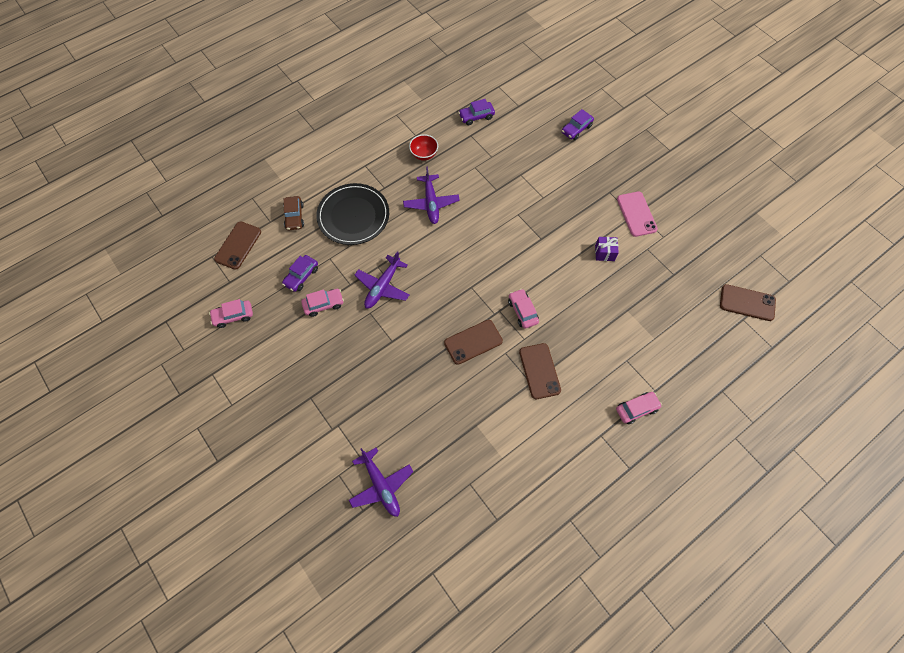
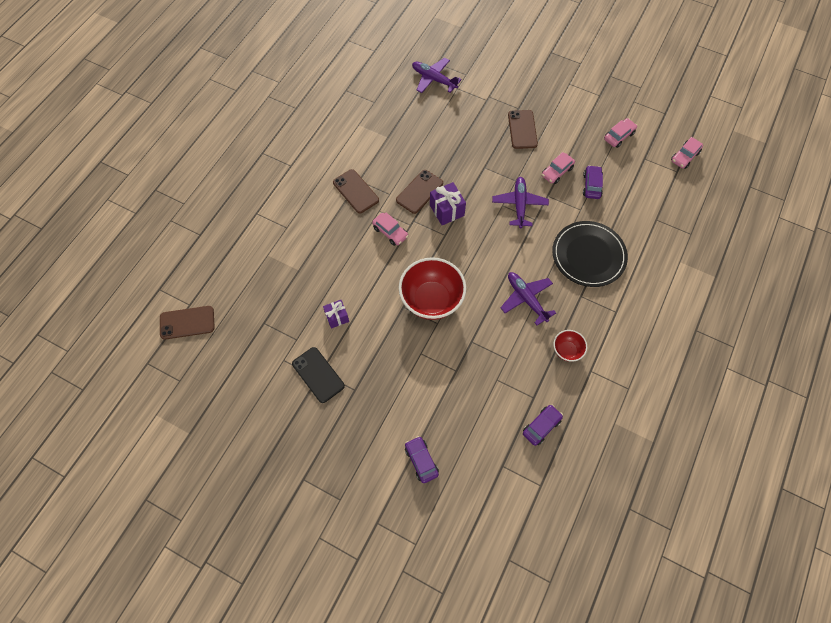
camera: 155 degrees right, 0 degrees up
(238, 245) = (664, 188): brown phone -> brown phone (522, 129)
(294, 217) = (639, 232): brown car -> none
(456, 310) = (447, 210): none -> purple gift
(513, 234) = (431, 300): none -> red bowl
(576, 129) = (421, 461): purple car -> purple car turned 45 degrees counterclockwise
(636, 214) = (318, 375): pink phone -> black phone
(636, 409) = (268, 194): pink car -> pink car (684, 157)

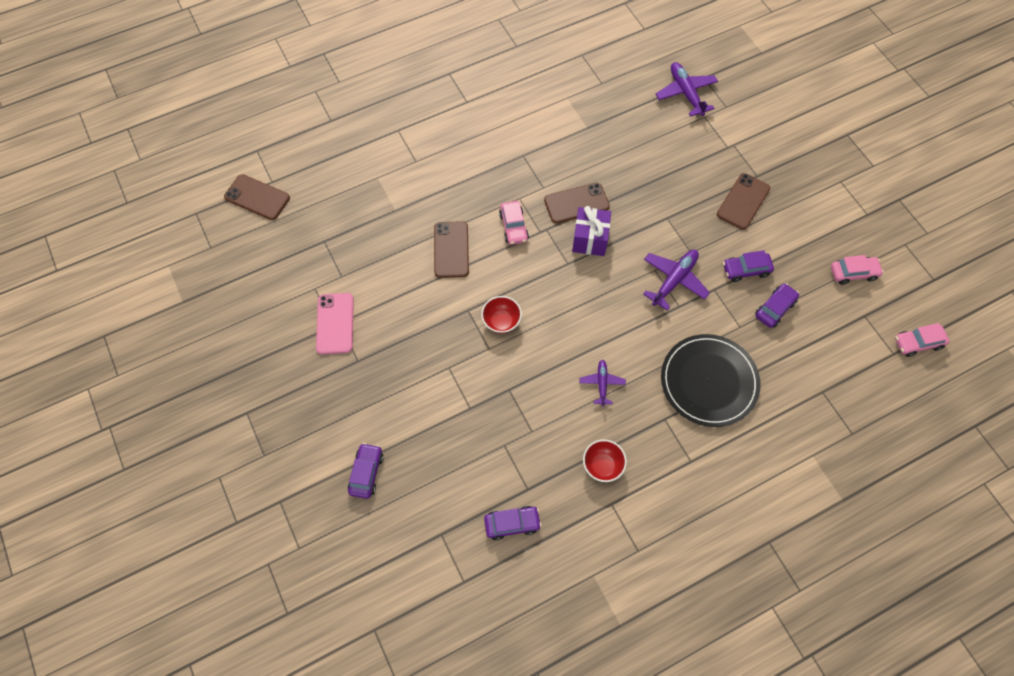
camera: 35 degrees right, 0 degrees up
(318, 375) = (335, 323): black phone -> pink phone
(337, 317) = (395, 279): purple gift -> none
(355, 191) = (511, 165): brown phone -> brown phone (451, 249)
(431, 300) = (501, 321): red bowl -> red bowl, size x0.49
(526, 299) = (602, 383): purple plane -> purple plane, size x0.60
(557, 172) = (746, 270): pink car -> purple car

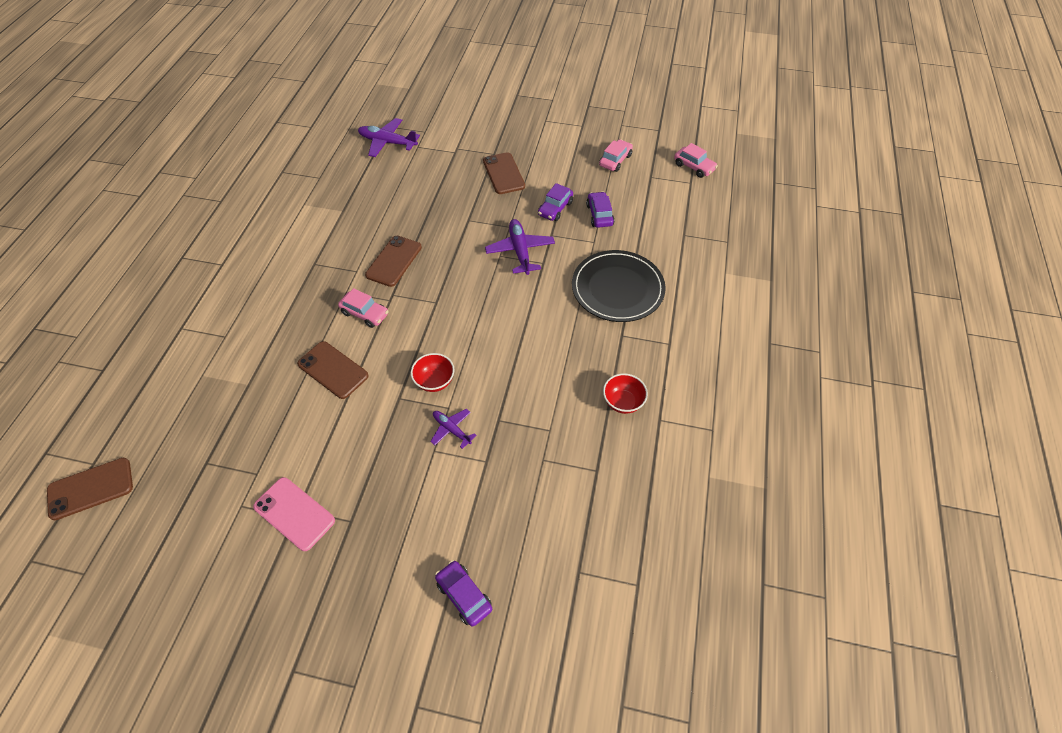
camera: 50 degrees left, 10 degrees down
(512, 524) = (616, 505): purple car -> none
(590, 239) = (432, 274): purple gift -> none
(602, 383) = (555, 353): purple plane -> purple plane (451, 429)
(917, 343) = (694, 167): pink car -> pink car turned 75 degrees counterclockwise

